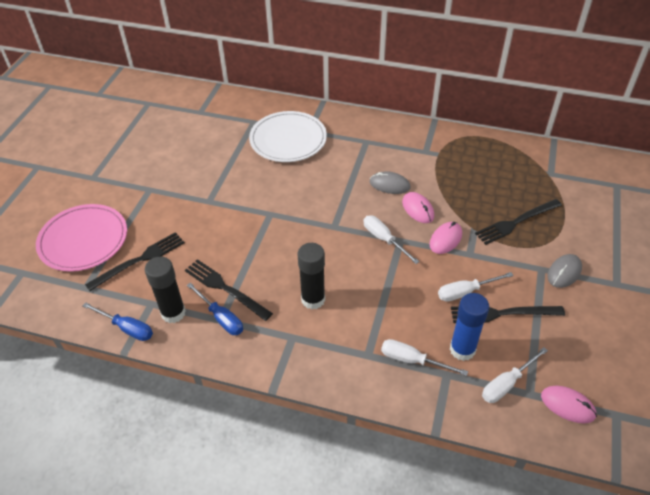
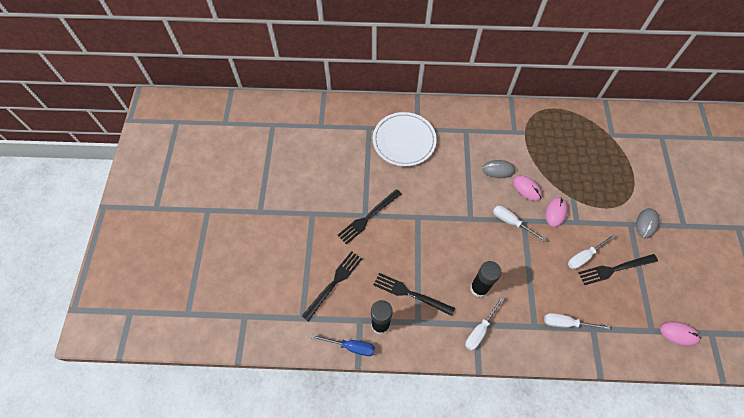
camera: 15 degrees left, 15 degrees up
(83, 240) = (280, 274): pink plate -> none
(221, 318) = (418, 320): blue screwdriver -> none
(462, 349) = (597, 306): blue glue stick -> none
(506, 384) = (635, 326): white screwdriver -> white screwdriver (480, 330)
(516, 222) = (601, 185): black fork -> black fork (368, 217)

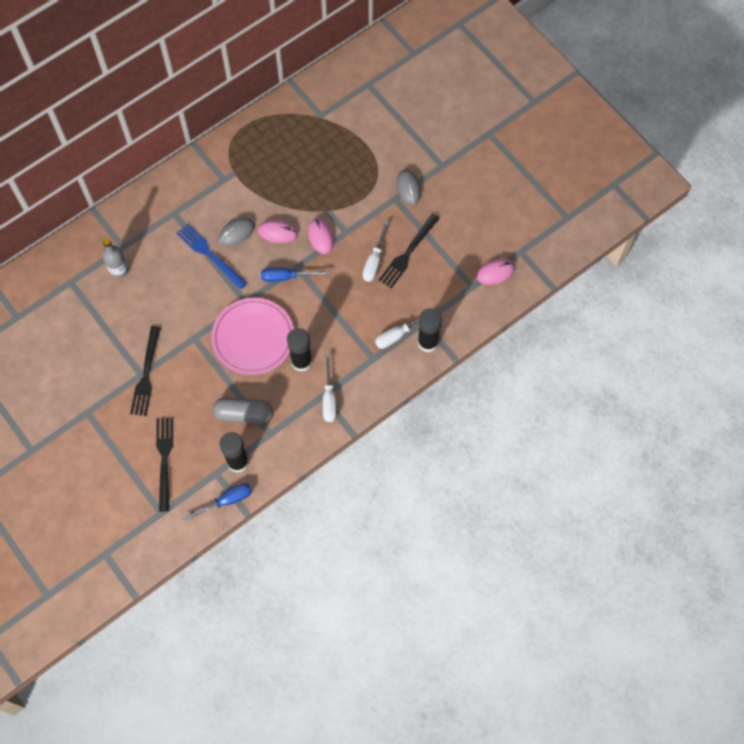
camera: 40 degrees left, 5 degrees up
(404, 141) = (119, 269): white plate -> grey bottle
(411, 294) = (244, 414): black fork -> grey capsule
(457, 246) = (253, 338): none -> pink plate
(469, 172) = (210, 255): none -> blue fork
(511, 222) = (286, 277): white screwdriver -> blue screwdriver
(586, 347) = (427, 342): none -> black glue stick

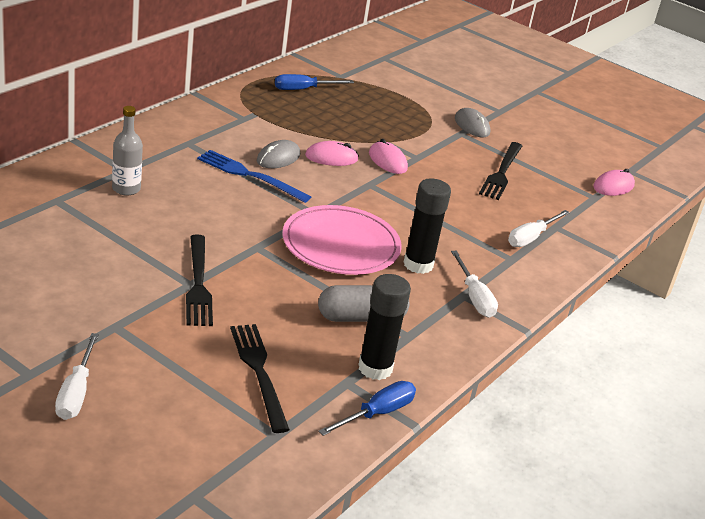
camera: 20 degrees left, 35 degrees down
(286, 277) = (361, 192): blue screwdriver -> blue screwdriver (303, 89)
(374, 261) = (464, 179): white screwdriver -> white screwdriver (76, 392)
(427, 342) = (572, 243): black glue stick -> none

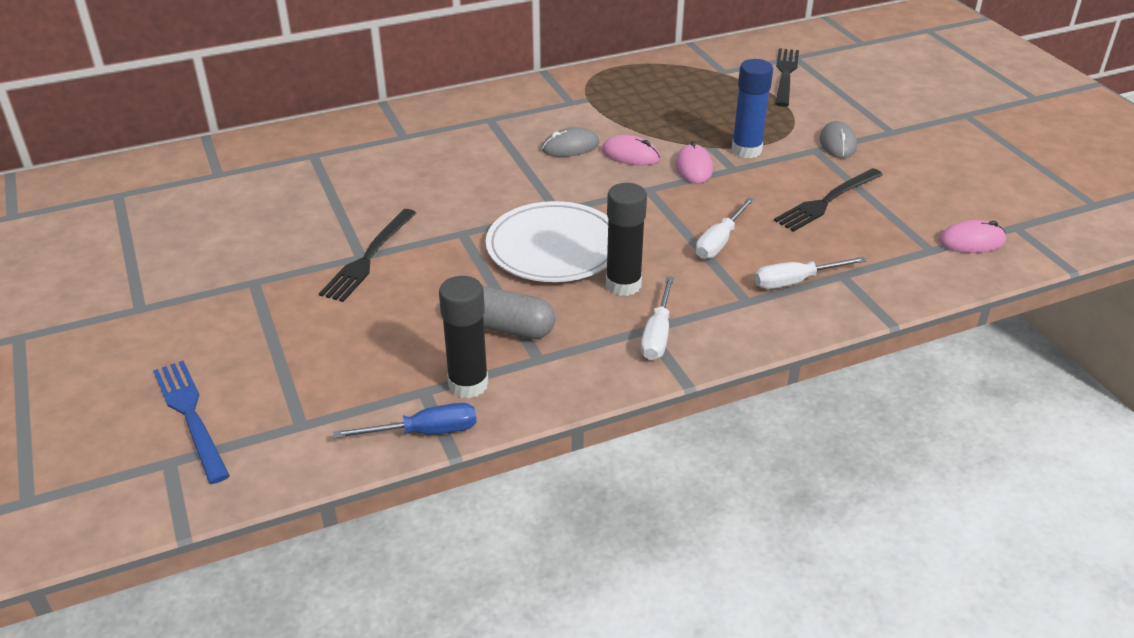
camera: 35 degrees right, 5 degrees up
(76, 392) = (161, 335): white screwdriver -> white screwdriver (719, 241)
(126, 189) = (386, 154): grey bottle -> none
(250, 175) = (523, 160): blue fork -> blue fork (191, 416)
(259, 372) = (344, 358): black fork -> black fork (785, 75)
(303, 89) = (665, 80): blue screwdriver -> none
(341, 245) = (554, 247): pink plate -> white plate
(413, 141) = (746, 150): none -> blue glue stick

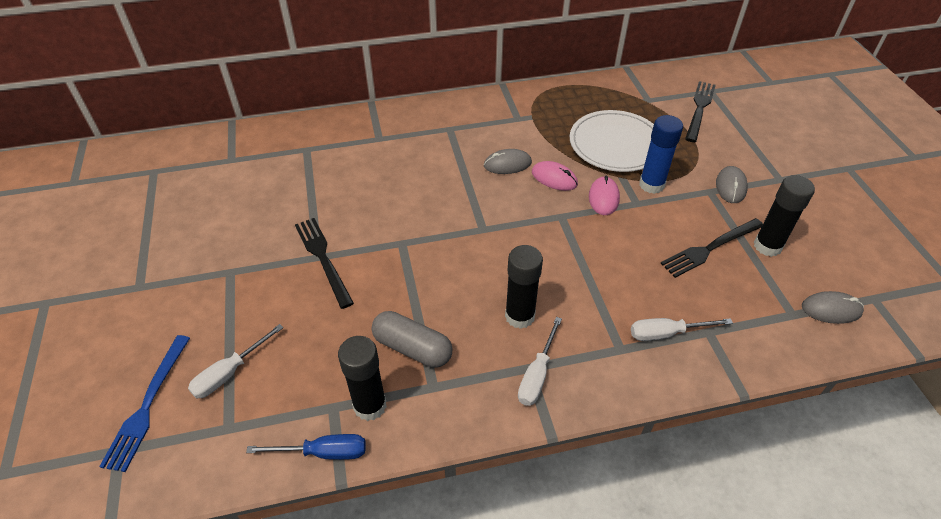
camera: 10 degrees right, 10 degrees up
(191, 416) = (147, 405): blue fork -> blue fork turned 150 degrees counterclockwise
(369, 257) = (323, 259): black fork -> black fork turned 120 degrees clockwise
(554, 247) = (471, 268): white plate -> white plate (616, 144)
(719, 241) = (610, 280): white screwdriver -> white screwdriver (229, 373)
(890, 193) = (767, 246): none -> black glue stick
(971, 241) = (831, 309): pink mouse -> grey mouse

